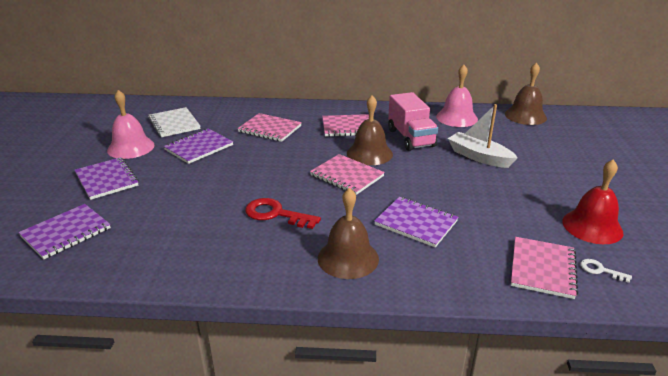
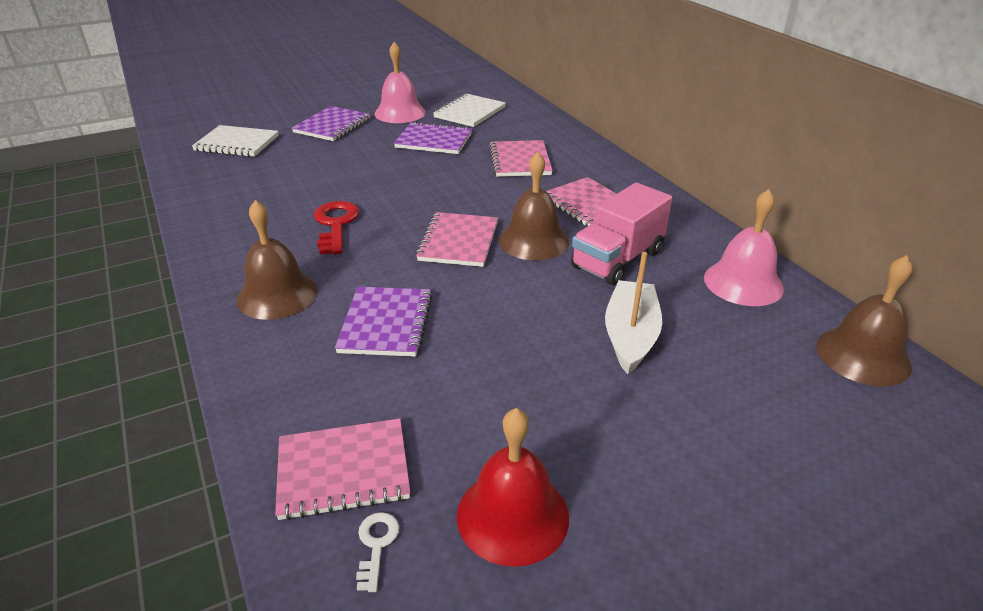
camera: 60 degrees right, 5 degrees up
(66, 233) = (237, 143): purple notebook -> white notebook

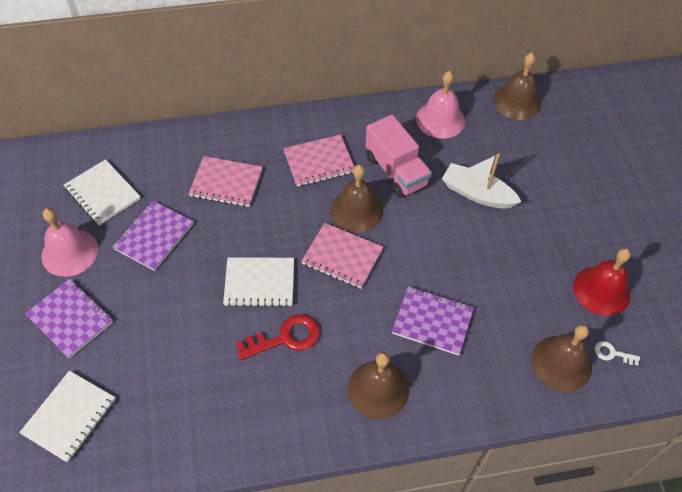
camera: 75 degrees left, 20 degrees up
(336, 224) = (285, 338): red key -> red key turned 150 degrees clockwise
(343, 471) = (561, 363): pink notebook -> brown bell
(401, 199) = (259, 283): none -> white notebook

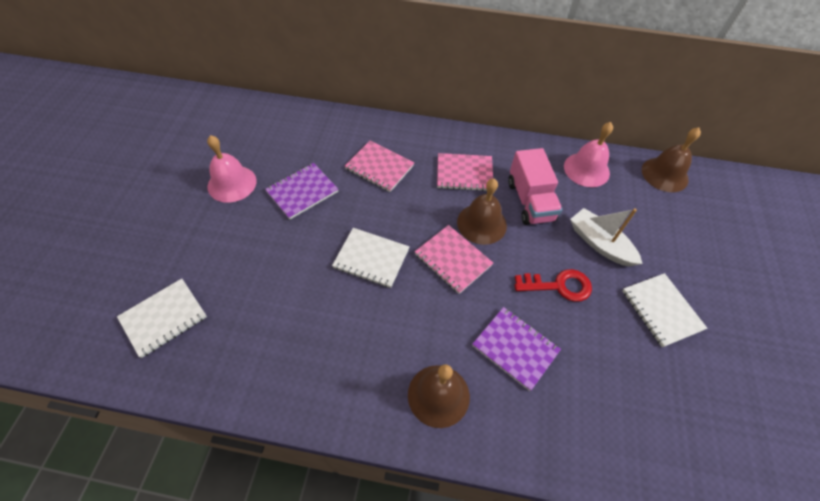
camera: 20 degrees right, 0 degrees up
(70, 319) = (206, 236): purple notebook -> none
(102, 193) = (279, 146): white notebook -> white notebook (661, 310)
(285, 338) = (373, 315): red key -> red key (558, 286)
(561, 363) = (635, 439): brown bell -> none
(601, 290) = (701, 378): red bell -> none
(612, 353) = (695, 450): white key -> none

